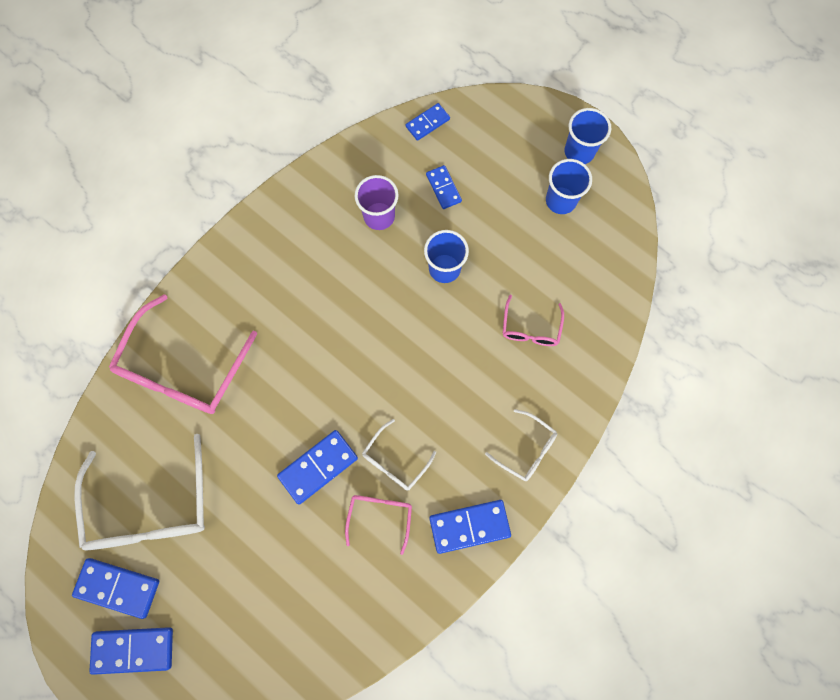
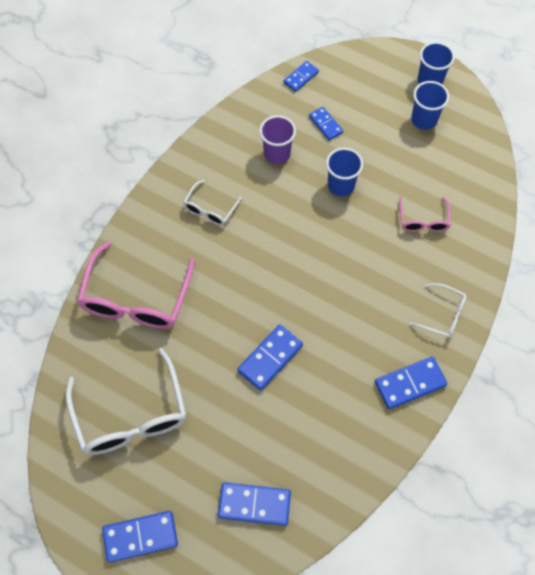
camera: 10 degrees left, 10 degrees down
(118, 587) = (116, 487): blue domino -> blue domino (254, 504)
(380, 516) = (332, 388): pink glasses -> none
(394, 461) = (334, 342): white glasses -> white glasses (210, 209)

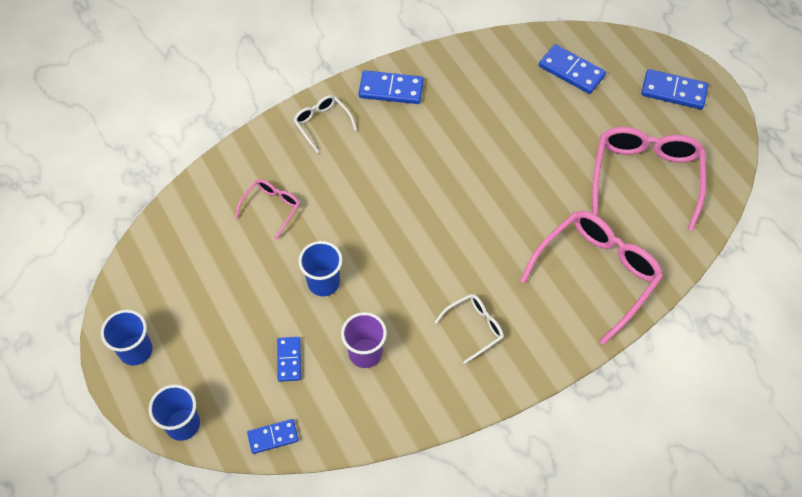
camera: 150 degrees left, 5 degrees down
(131, 416) = (645, 176): white glasses -> pink glasses
(270, 358) = (497, 163): blue domino -> none
(424, 119) = (182, 308): blue cup -> blue cup (183, 424)

